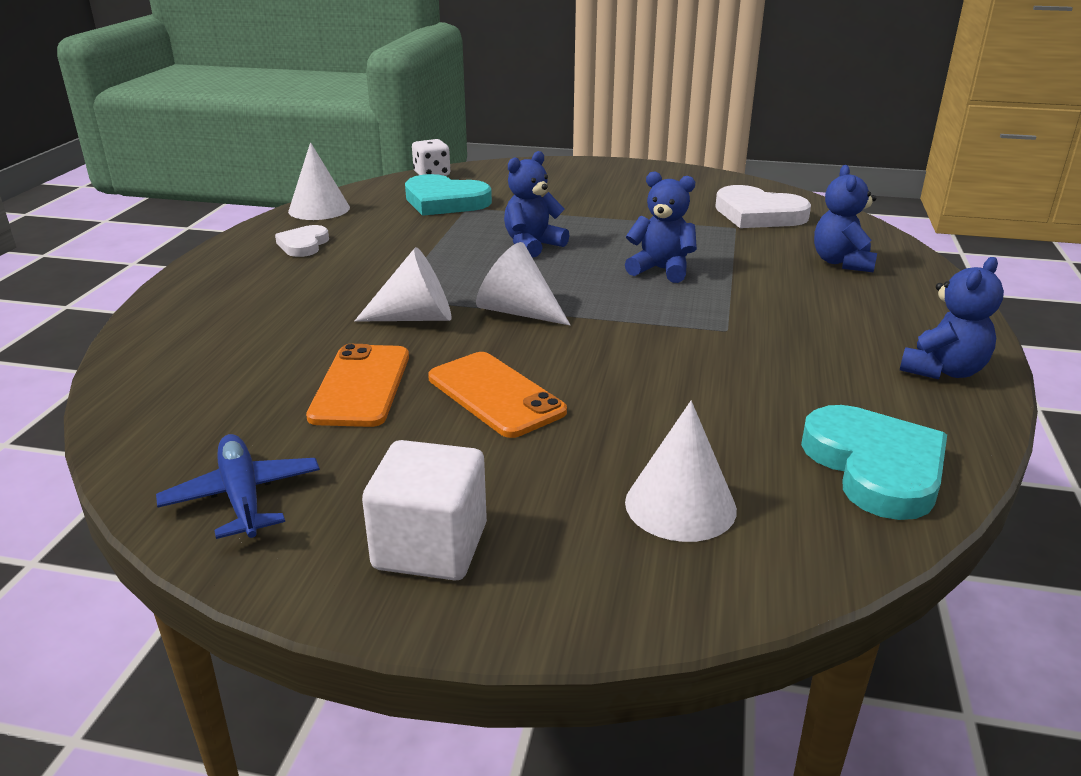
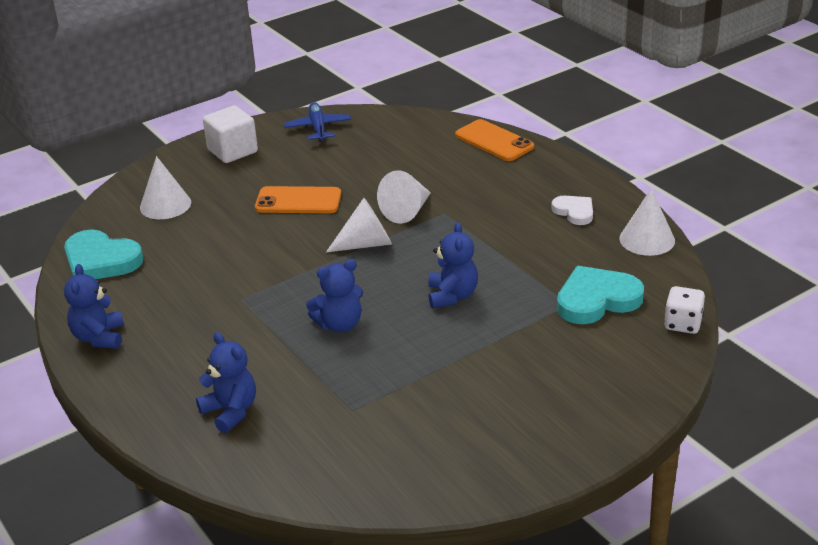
camera: 135 degrees right, 5 degrees up
(242, 497) = (318, 128): blue plane -> blue plane turned 120 degrees counterclockwise
(361, 386) = (359, 173): orange phone -> orange phone (494, 141)
(758, 214) = (357, 443): white heart -> none

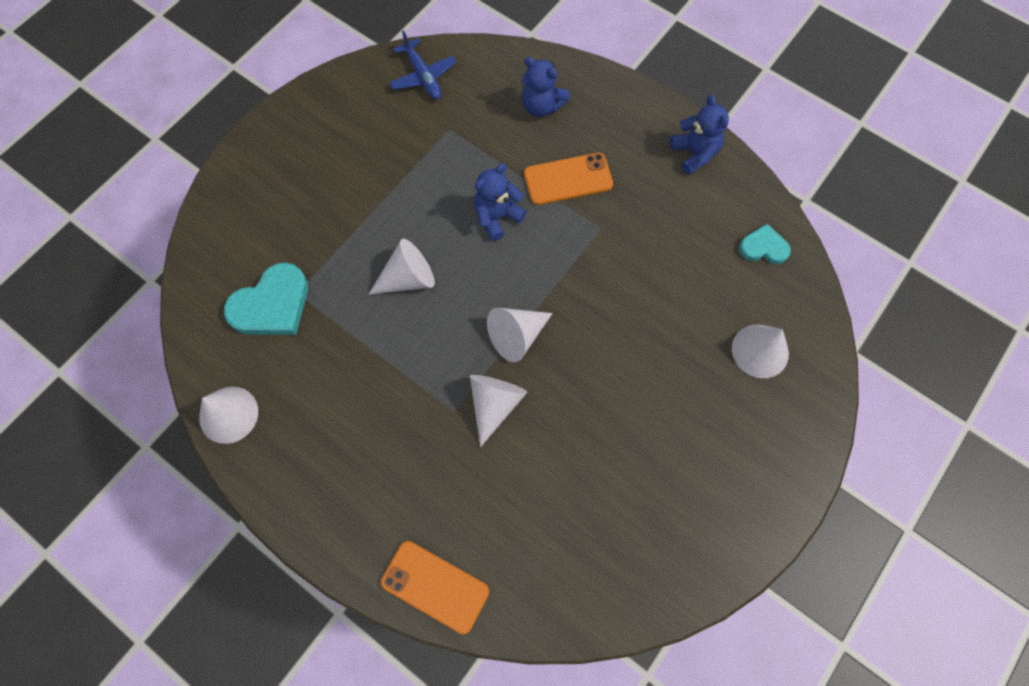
camera: 160 degrees right, 35 degrees up
(101, 260) = (763, 247): turquoise heart -> turquoise heart, size x0.58
(232, 151) = (750, 478): white cube -> none
(298, 201) = (620, 393): orange phone -> orange phone (568, 179)
(318, 128) = (672, 563): blue plane -> blue plane (423, 76)
(452, 296) = (408, 278): blue teddy bear -> white cone
(574, 212) = (311, 448): white heart -> none
(682, 324) = (191, 290): white dice -> none

